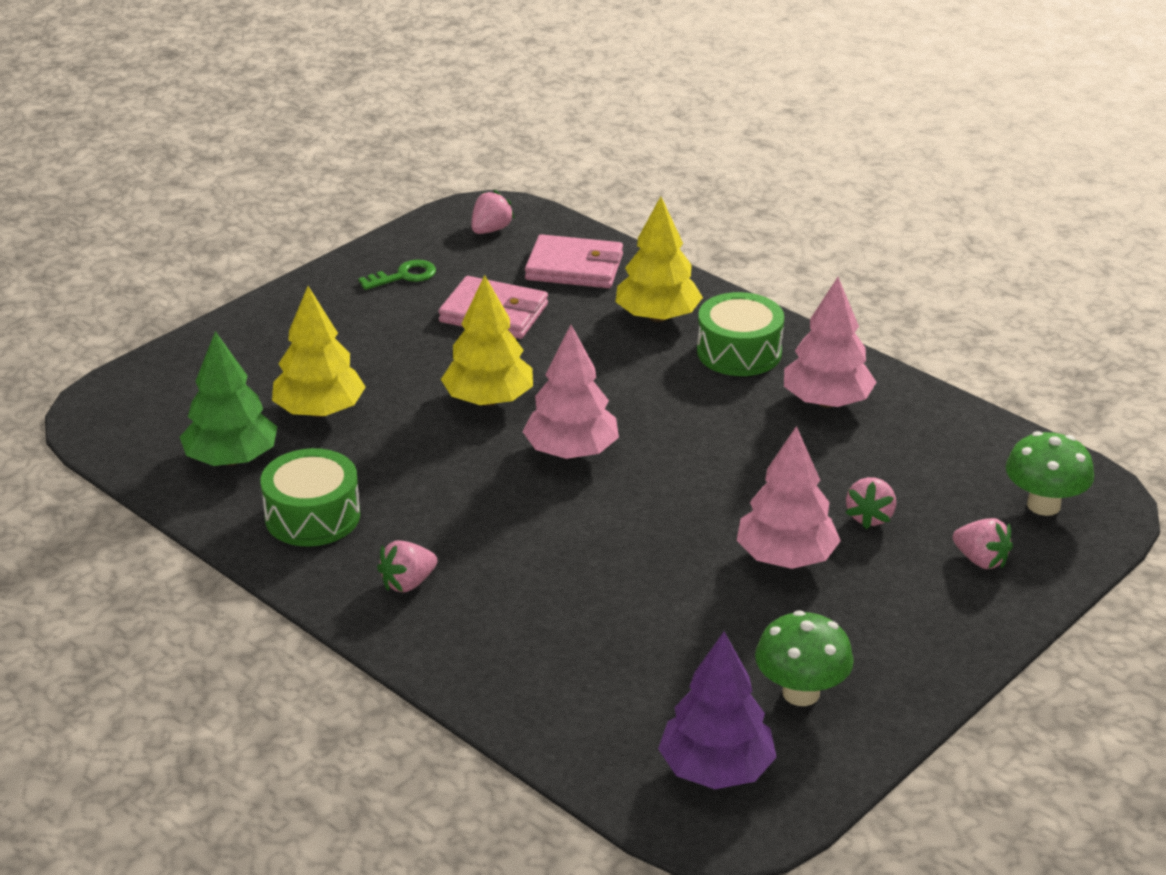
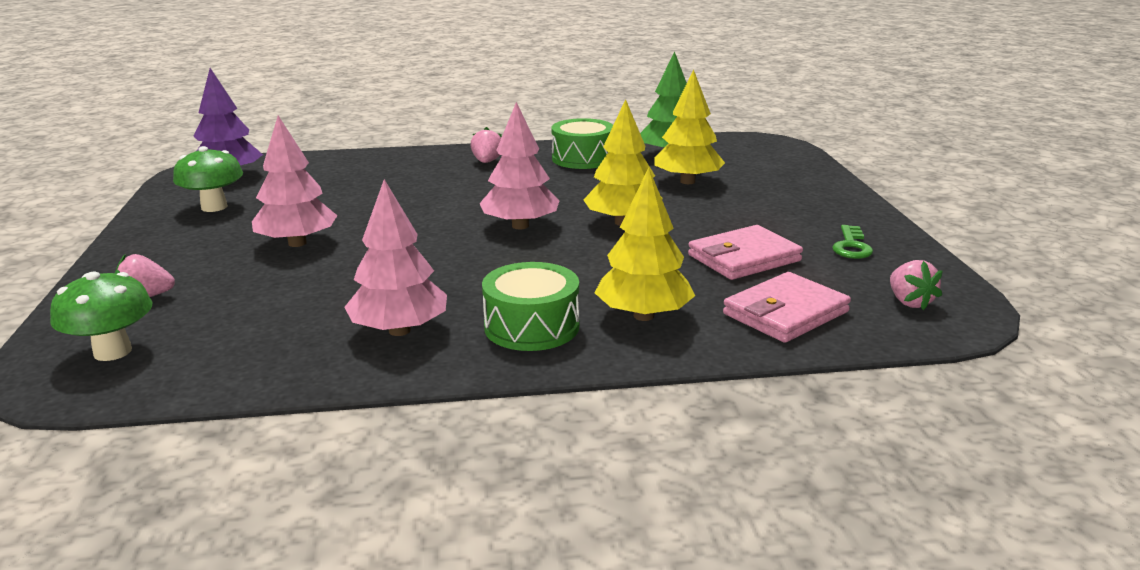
camera: 130 degrees right, 10 degrees down
(870, 517) = (263, 283): pink strawberry -> none

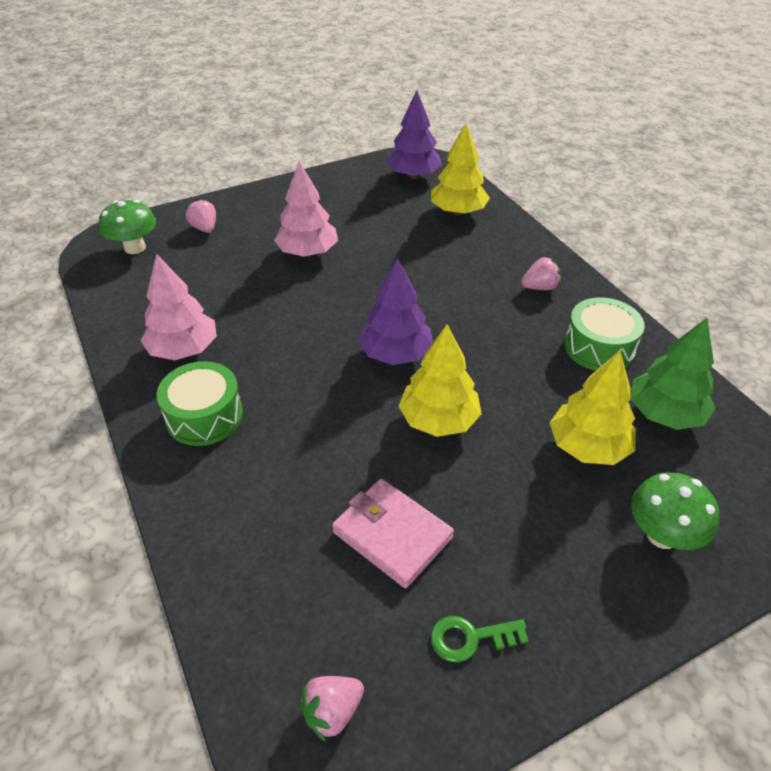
camera: 70 degrees right, 20 degrees up
(214, 207) = (353, 193): green mushroom -> green mushroom (662, 535)
(520, 226) = (395, 354): pink tree -> purple tree
(644, 315) = (240, 481): yellow tree -> yellow tree (458, 212)
(785, 313) = (273, 589): pink wallet -> none

